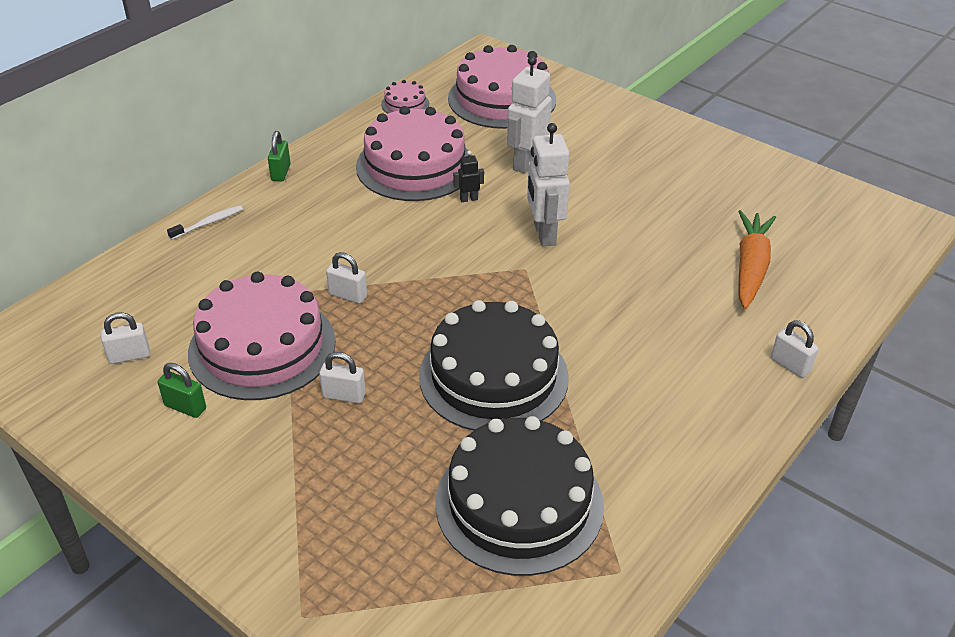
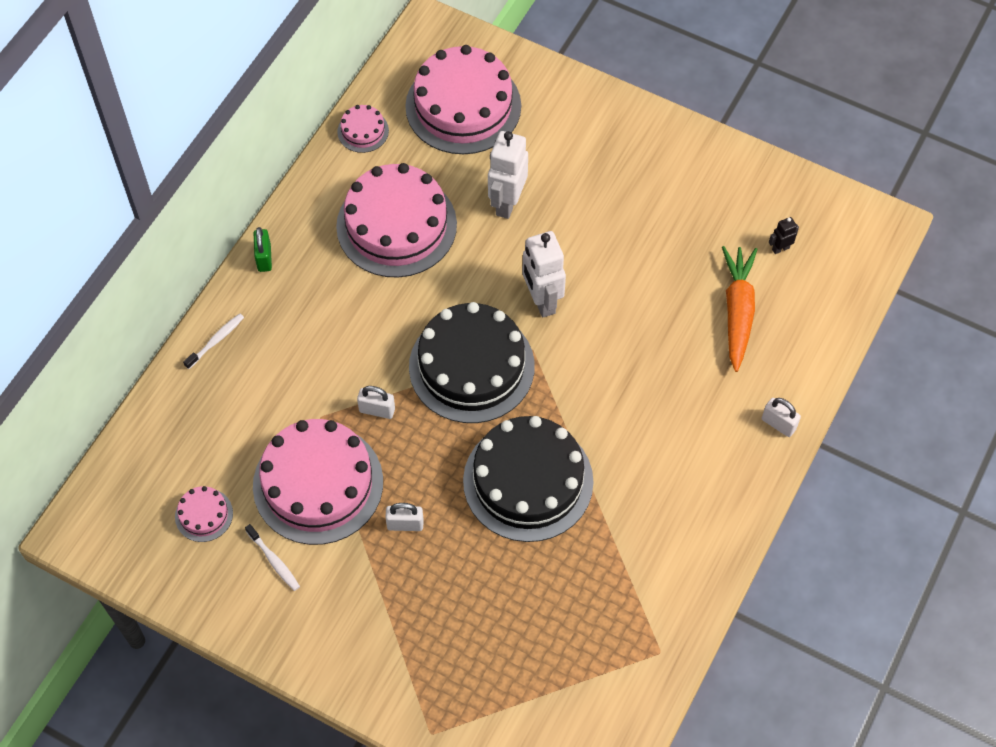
camera: 10 degrees left, 20 degrees up
(129, 356) = (204, 515): white padlock -> pink cake
(185, 407) = (274, 561): green padlock -> white toothbrush
(468, 199) = (460, 264): black robot -> black robot (780, 248)
(519, 503) = (573, 605): black cake -> black cake (471, 366)

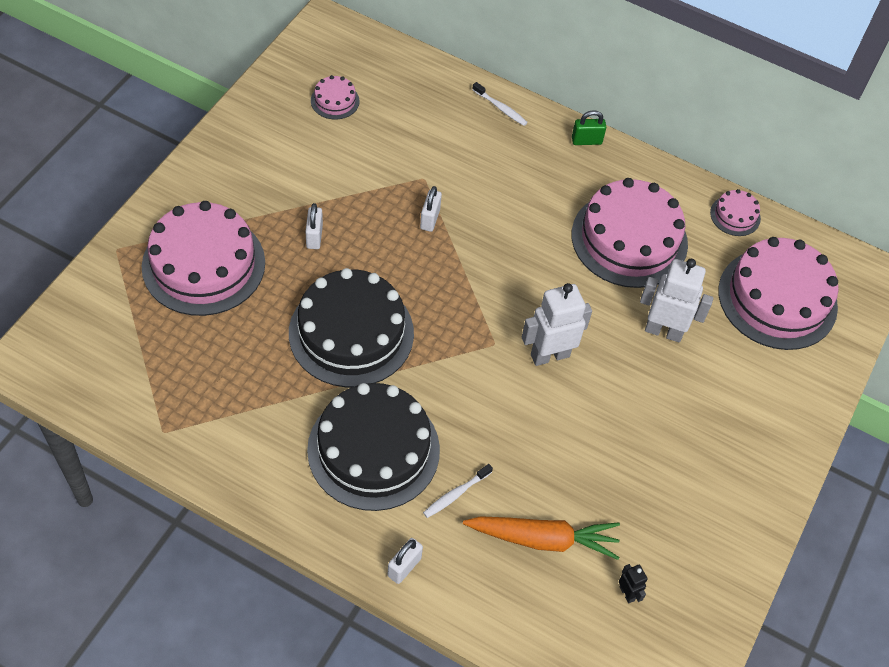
camera: 85 degrees right, 5 degrees down
(274, 561) = (288, 145): white toothbrush -> white toothbrush (456, 494)
(318, 484) = (358, 176): pink cake -> pink cake (203, 264)
(471, 366) = (475, 293): black cake -> black cake (373, 449)

